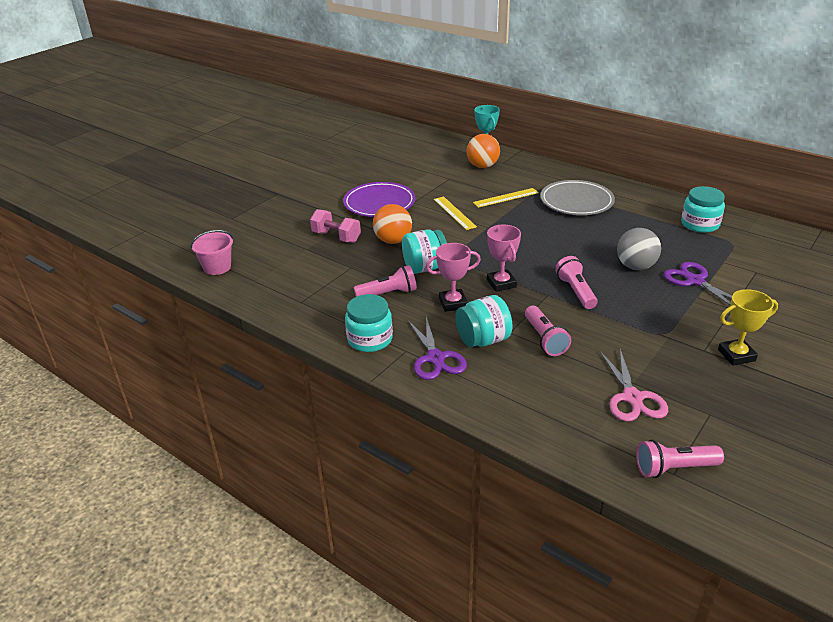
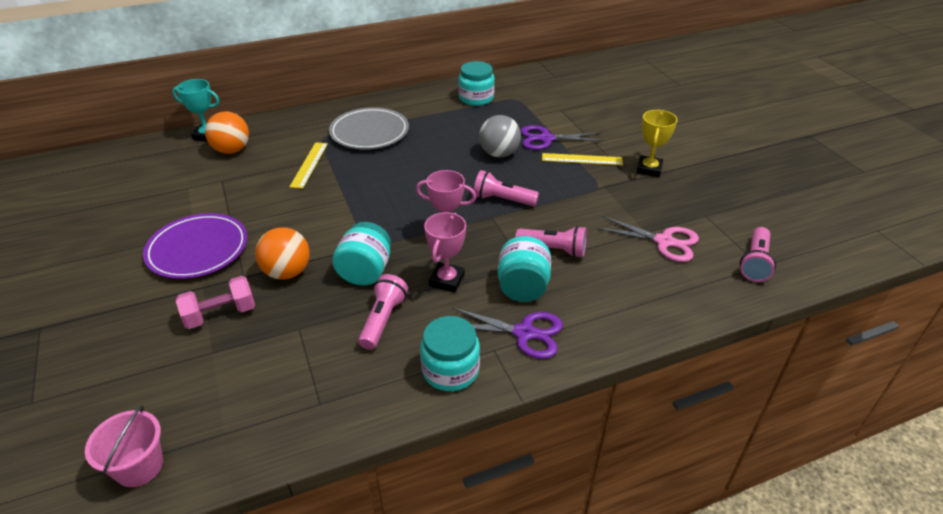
camera: 60 degrees left, 5 degrees up
(454, 213) = (291, 207): yellow ruler -> yellow ruler (582, 159)

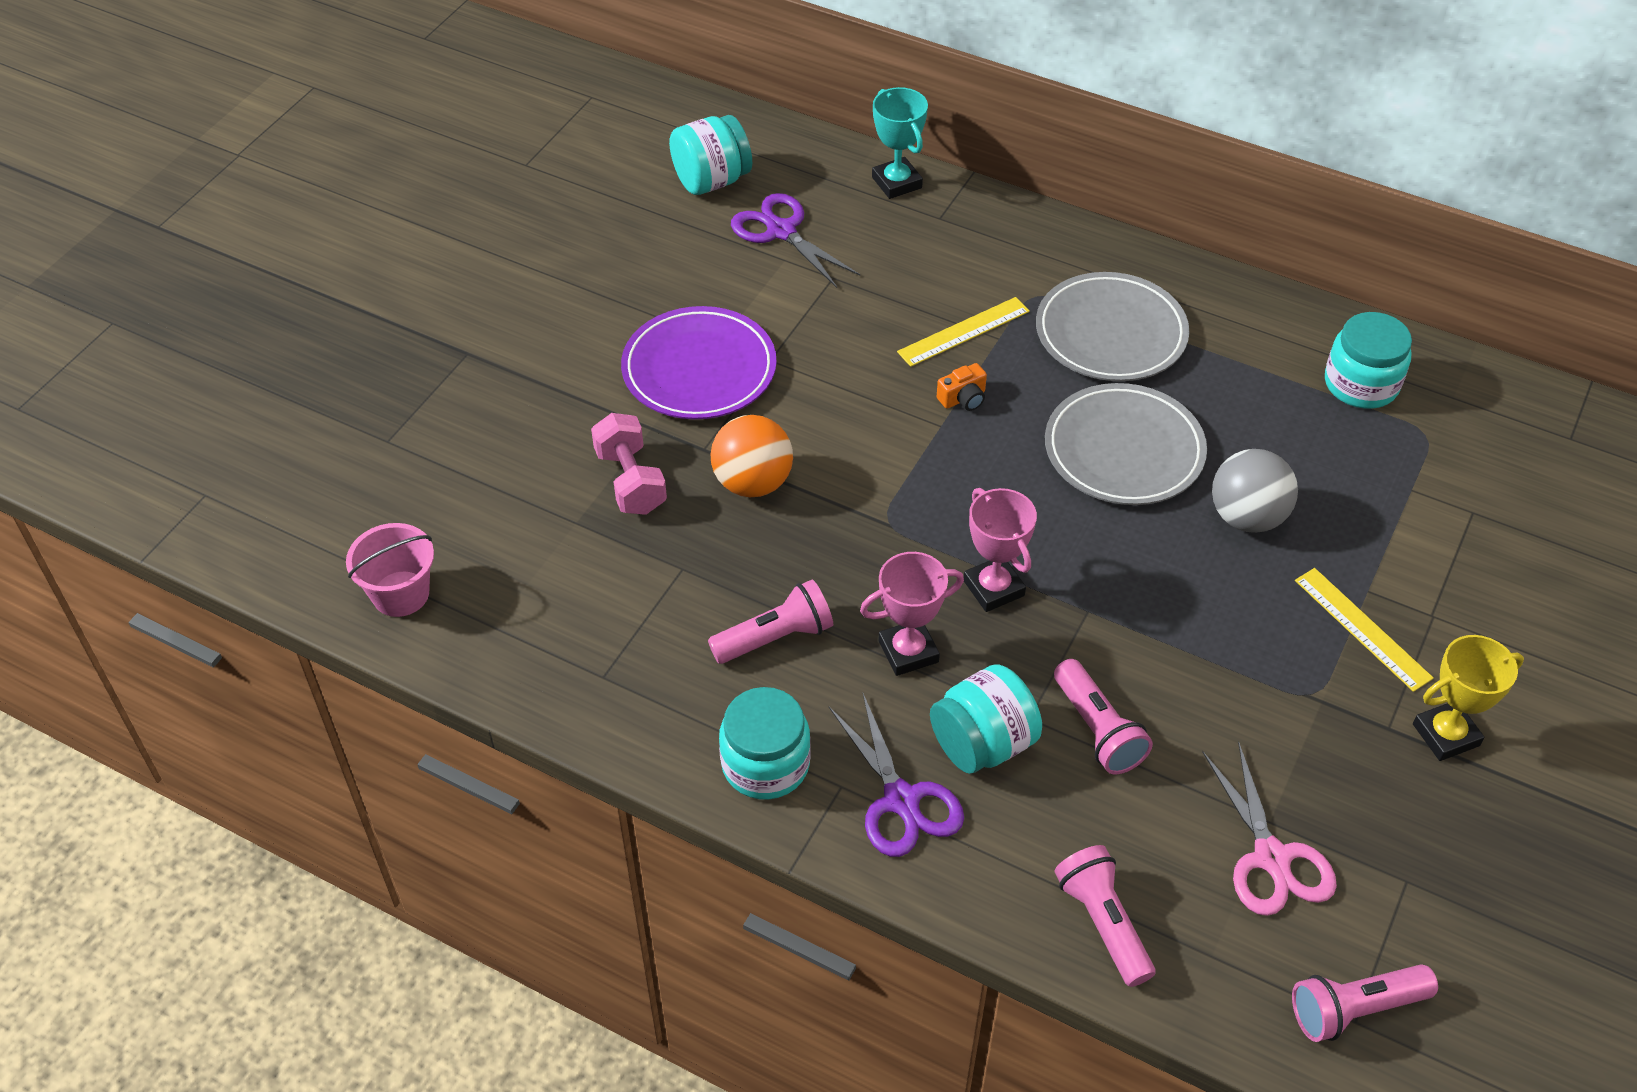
camera: 50 degrees right, 10 degrees up
(220, 314) = (631, 481): pink dumbbell -> pink dumbbell turned 45 degrees clockwise
(232, 150) = (898, 232): orange ball -> none
(341, 185) = (963, 398): none -> orange camera
(365, 272) = (834, 557): turquoise jar -> turquoise jar (711, 181)
(428, 162) = (1124, 450): none -> grey plate
(502, 200) = (1140, 597): pink flashlight -> pink flashlight (1103, 923)
(546, 139) = (1361, 548): purple scissors -> purple scissors (781, 231)

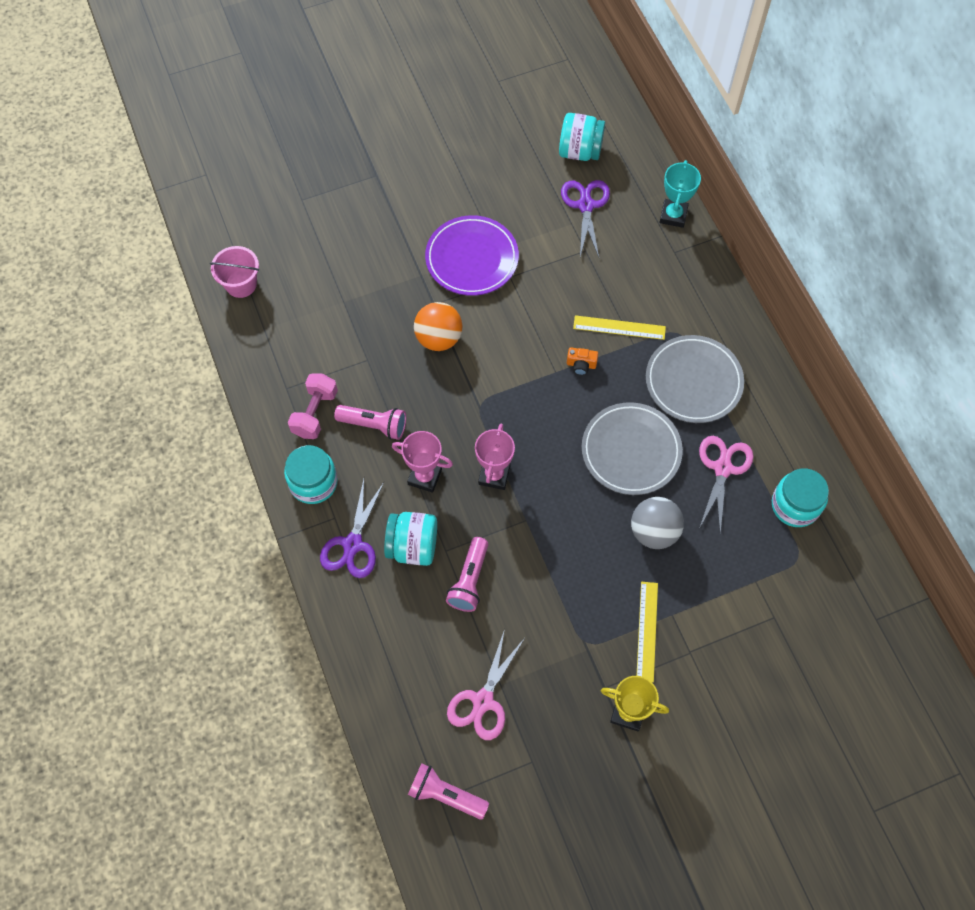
camera: 40 degrees right, 15 degrees up
(631, 481) = (386, 297): pink dumbbell -> pink dumbbell (315, 413)
(1103, 923) = (380, 668): pink flashlight -> none
(1244, 399) = (722, 468): none -> pink scissors

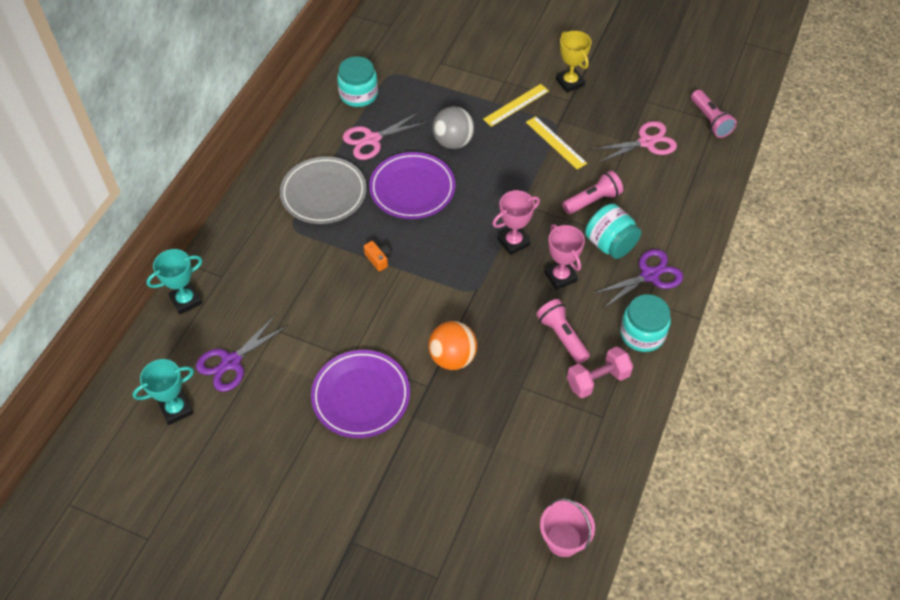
camera: 135 degrees left, 10 degrees down
(580, 151) = (176, 409): turquoise jar -> turquoise trophy
(619, 327) = (324, 260): yellow ruler -> yellow ruler (556, 142)
(631, 451) = (412, 189): grey plate -> purple plate

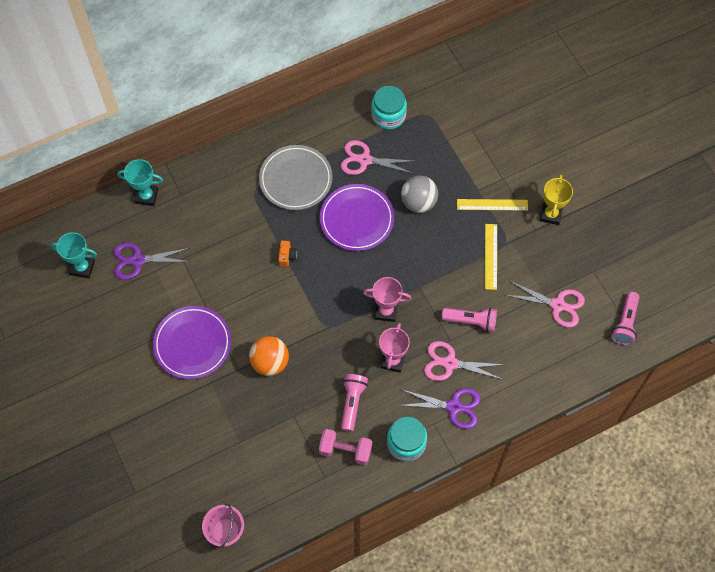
camera: 40 degrees right, 10 degrees up
(610, 244) = (450, 363): turquoise jar -> pink scissors

